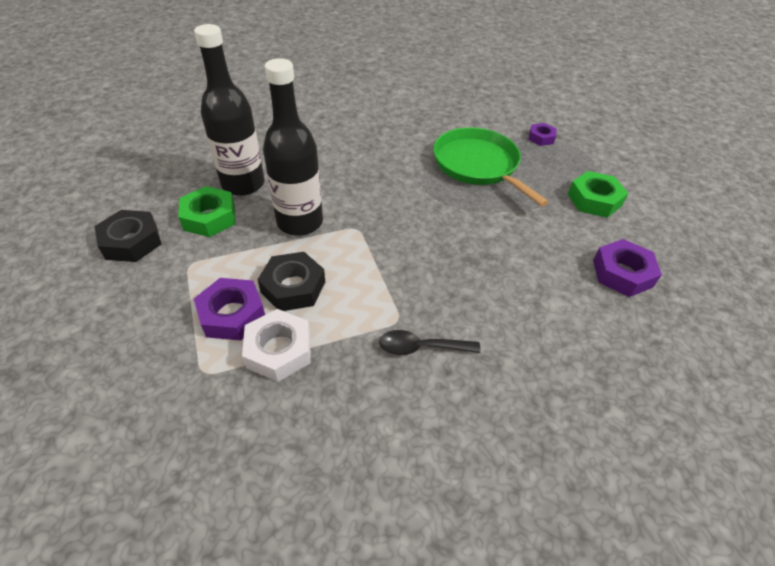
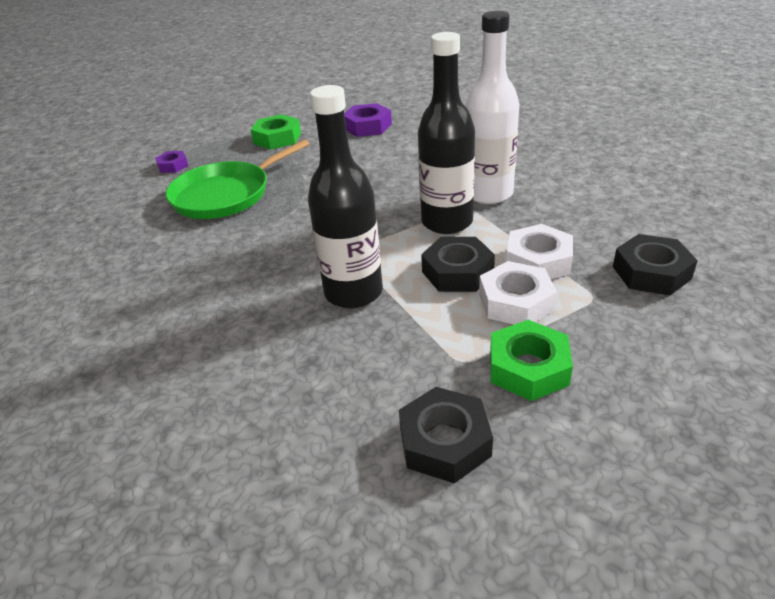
camera: 95 degrees left, 10 degrees down
(208, 442) = (651, 272): none -> black nut
(209, 217) = (367, 375): green nut -> green nut (528, 368)
(232, 314) = (516, 302): purple nut -> white nut
(243, 184) = (283, 366): black bottle -> black bottle (447, 222)
(421, 347) = (488, 194): black spoon -> white bottle

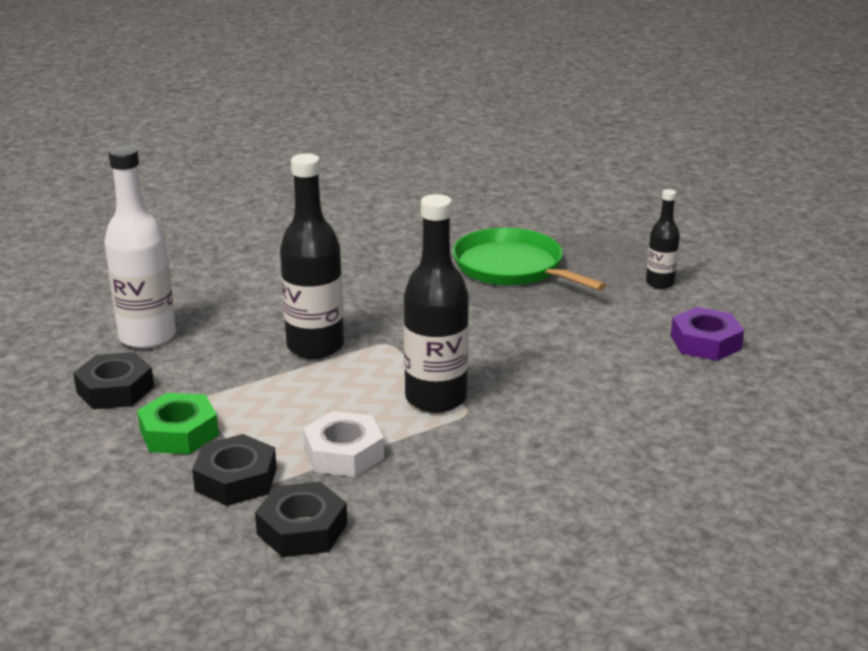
camera: 85 degrees right, 10 degrees down
(173, 166) = (581, 232): purple nut -> none
(277, 138) = (660, 283): green nut -> black bottle
(457, 272) = (335, 402): black nut -> black nut (236, 479)
(488, 194) = (502, 430): white bottle -> white bottle (147, 337)
(516, 302) = (275, 433): white nut -> none

